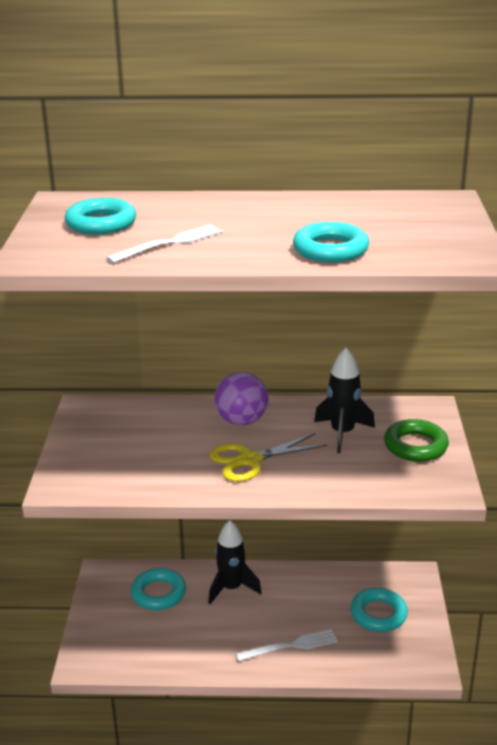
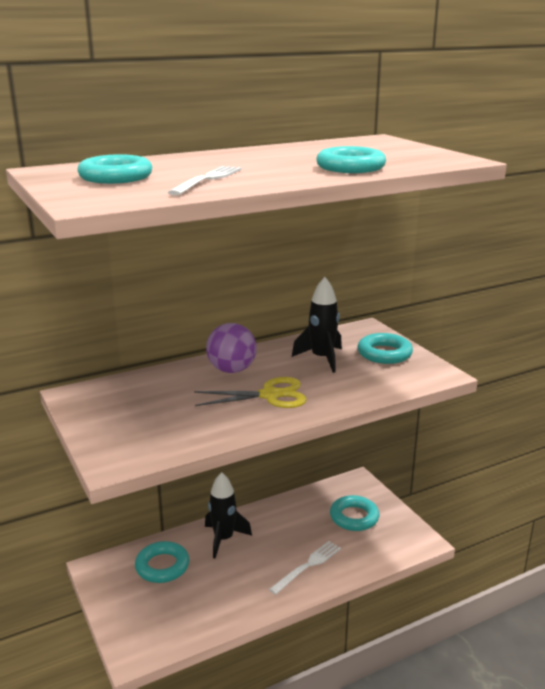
camera: 30 degrees left, 5 degrees down
(250, 460) = (270, 395): yellow scissors -> yellow scissors turned 135 degrees counterclockwise
(415, 446) = (384, 353): green ring -> turquoise ring

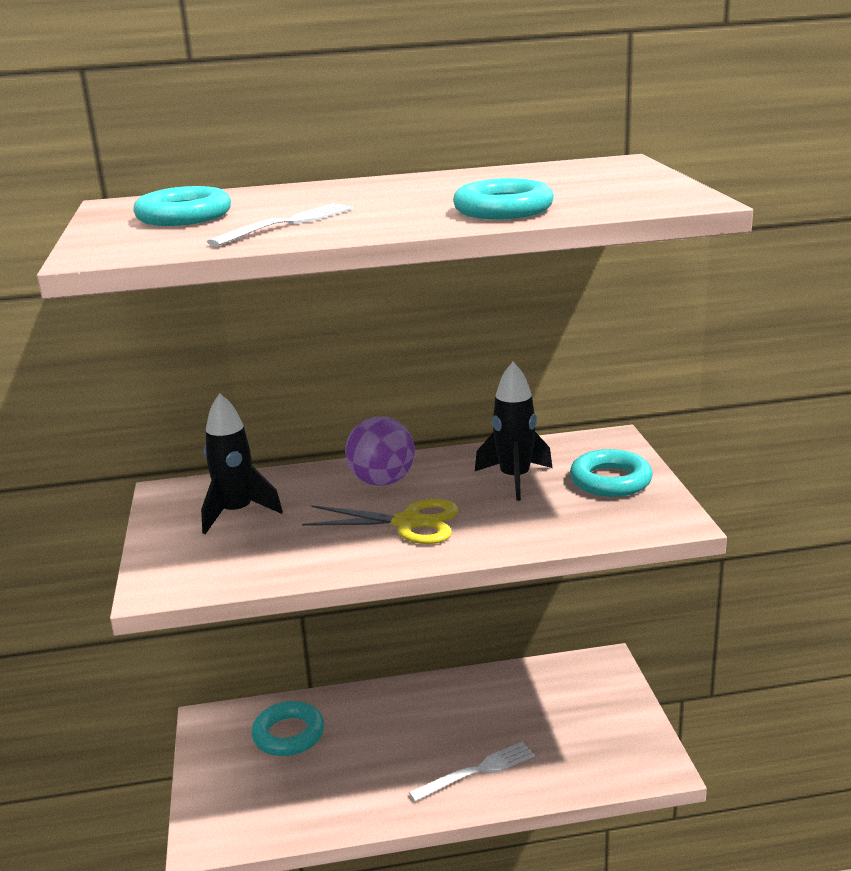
camera: 20 degrees right, 0 degrees up
(223, 539) = (382, 713): black rocket -> black rocket (237, 513)
(354, 517) = (575, 714): turquoise ring -> none

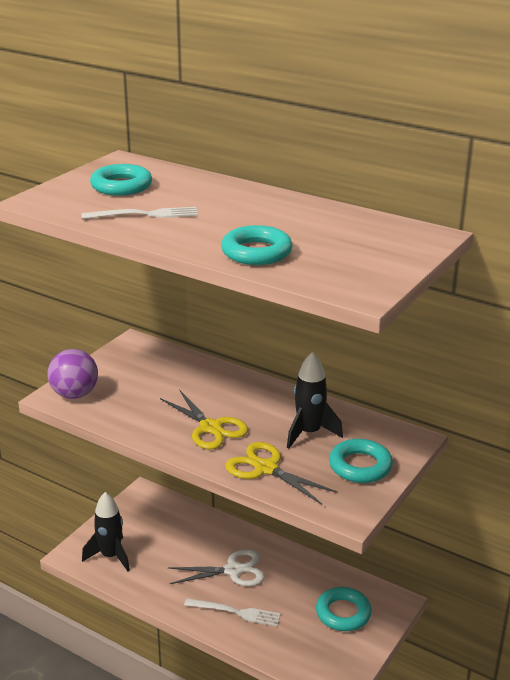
camera: 40 degrees right, 5 degrees up
(237, 513) = (144, 373): black rocket -> black rocket (110, 556)
(288, 734) = (170, 526): turquoise ring -> turquoise ring (343, 613)
(382, 481) = (239, 394): purple ball -> purple ball (74, 394)
(418, 734) = (233, 570): none -> white scissors
(531, 527) = (265, 468): none -> yellow scissors

